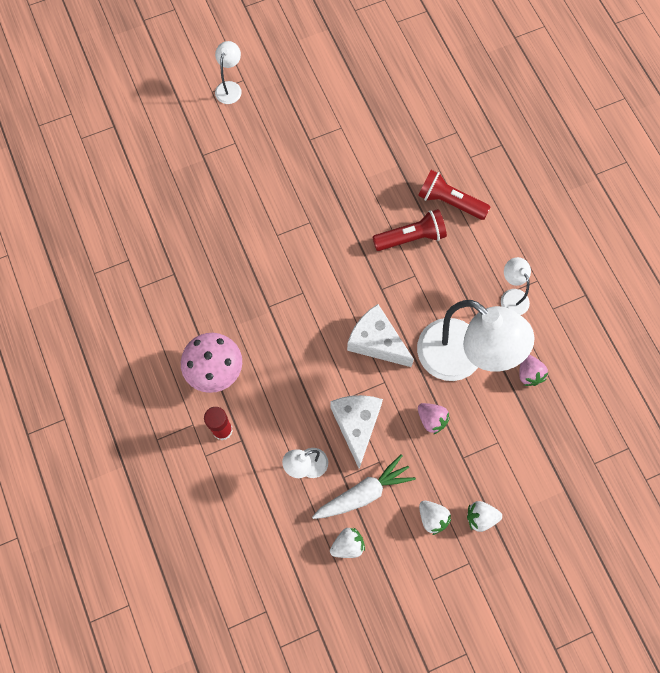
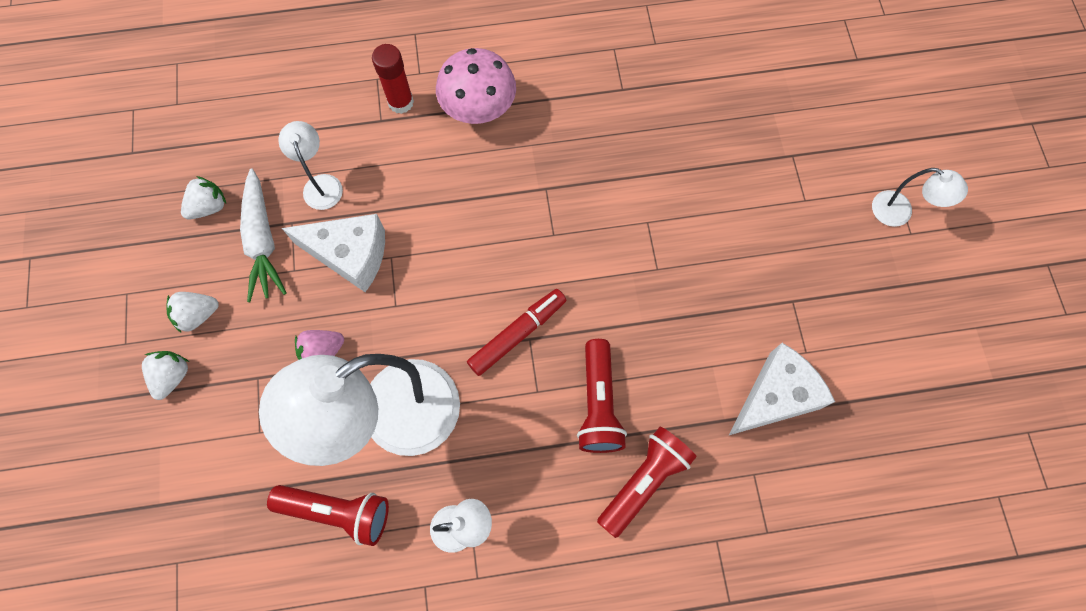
camera: 105 degrees right, 0 degrees up
(347, 545) = (209, 207): white strawberry -> white strawberry turned 120 degrees counterclockwise
(376, 342) = (454, 310): white cheese -> white cheese (775, 396)
(380, 297) = (517, 334): none -> red marker
(529, 374) = (337, 511): pink strawberry -> red flashlight

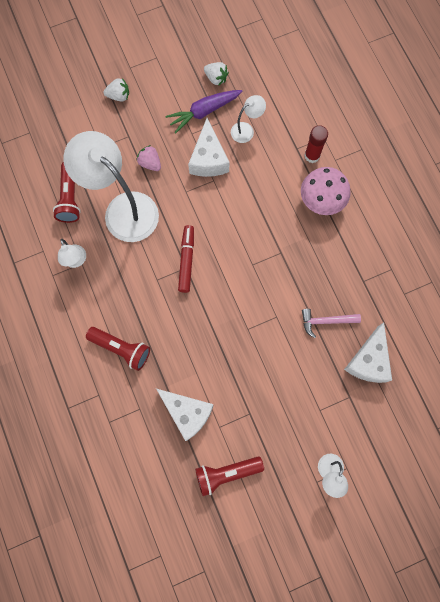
camera: 75 degrees right, 5 degrees up
(198, 315) = (154, 95): white strawberry -> none
(262, 241) = (203, 112): white carrot -> purple carrot
(517, 334) = (186, 260): red marker -> red marker turned 120 degrees counterclockwise
(598, 404) = (158, 314): red flashlight -> red flashlight (226, 473)
(671, 155) = (325, 321): none -> pink hammer
(744, 116) = (368, 361): none -> white cheese

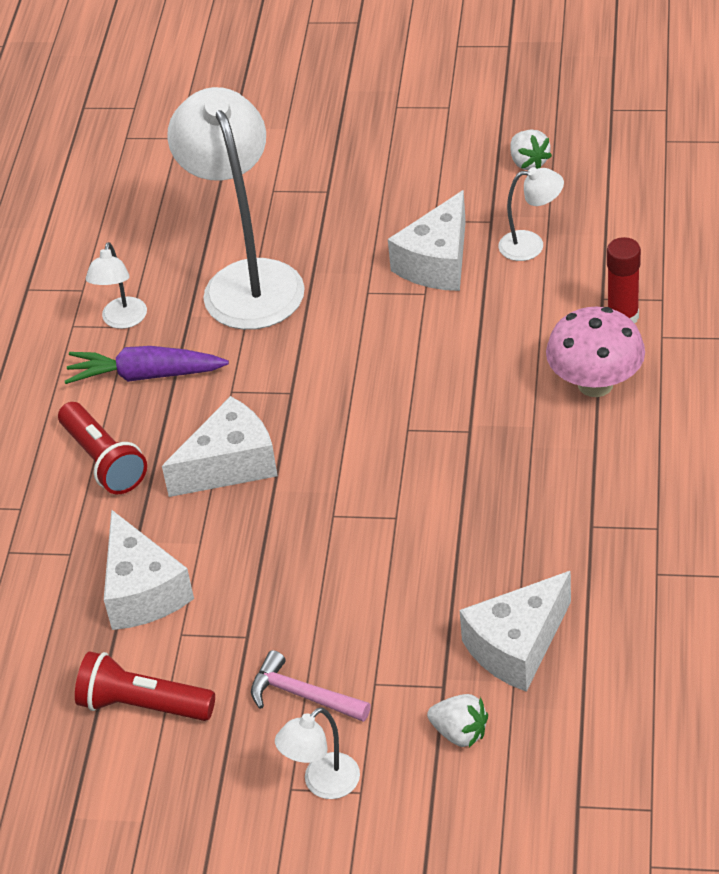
camera: 35 degrees right, 30 degrees down
(70, 198) = (176, 237): red flashlight -> none
(119, 96) = (351, 136): white strawberry -> white strawberry (460, 732)
(150, 163) = (336, 236): pink strawberry -> none
(183, 323) = (230, 464): none -> white cheese
(186, 260) = (299, 383): red marker -> none
(203, 112) = (475, 199): purple carrot -> purple carrot (145, 375)
(325, 321) = (479, 557): pink hammer -> pink hammer (302, 695)

